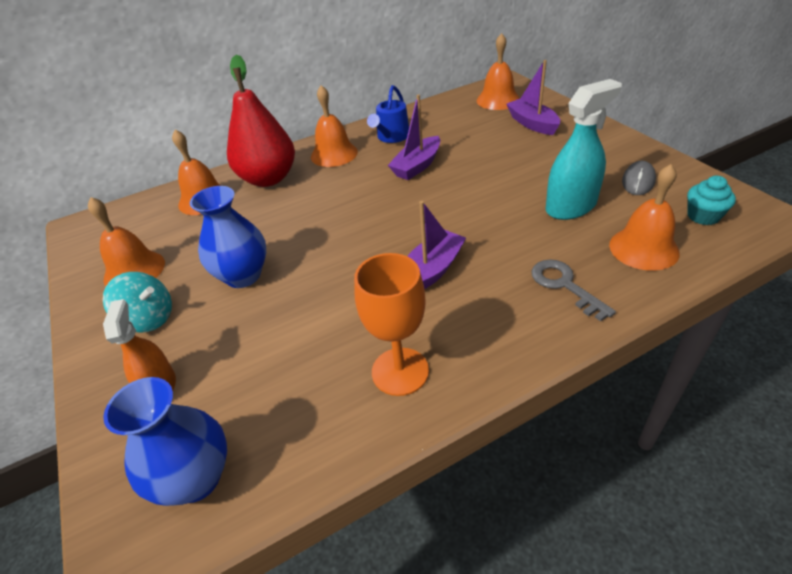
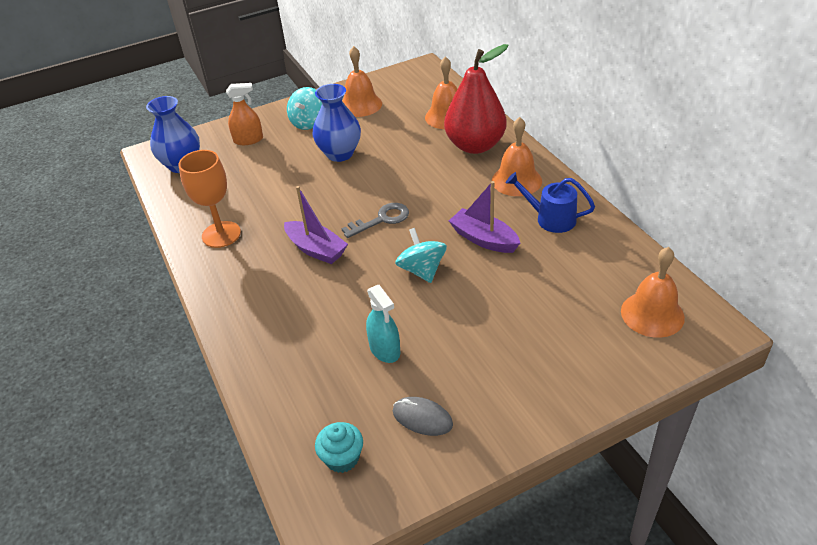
camera: 90 degrees right, 0 degrees up
(461, 195) = (422, 270): none -> turquoise spinning top
(532, 124) = (577, 341): purple boat -> none
(564, 285) = (273, 327): grey key -> grey key (382, 219)
(571, 207) = (385, 349): turquoise spray bottle -> turquoise spray bottle, size x0.65
(643, 248) = (304, 392): orange bell -> none

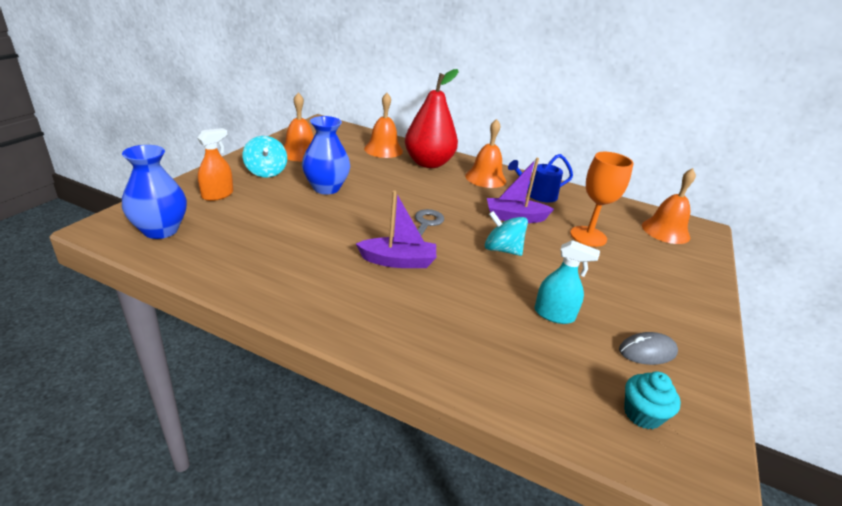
camera: 45 degrees left, 10 degrees down
(221, 234) = (286, 277): orange goblet -> orange goblet (588, 236)

